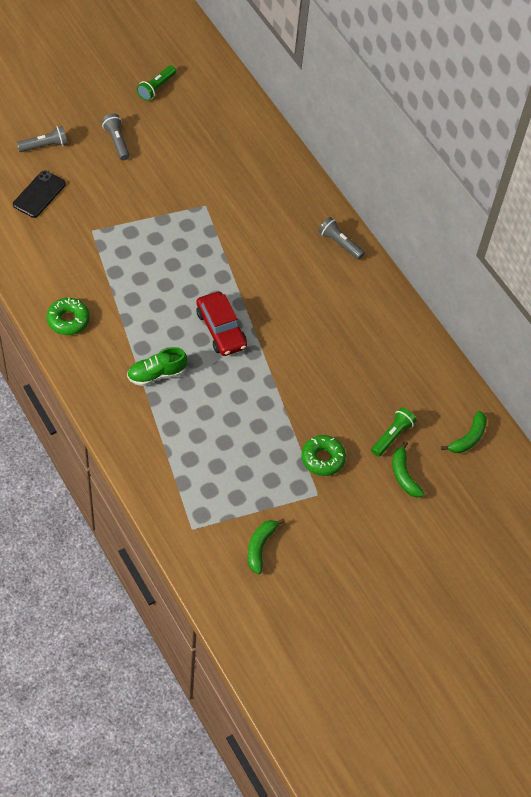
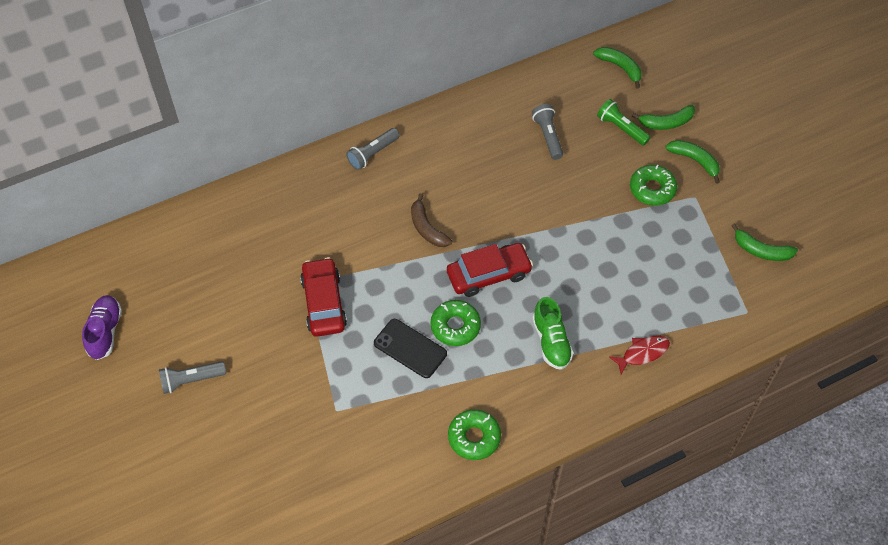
camera: 80 degrees left, 0 degrees up
(39, 194) = (271, 475): black phone -> black phone (410, 348)
(45, 146) = (187, 469): grey flashlight -> grey flashlight (548, 136)
(147, 442) = (642, 353): none -> red fish
(156, 88) = (105, 332): green flashlight -> purple shoe
(169, 306) = (455, 326): none -> green donut
(187, 217) = (324, 303): none -> red car
(265, 284) = (427, 228): none -> brown banana
(360, 497) = (695, 161): none -> green banana

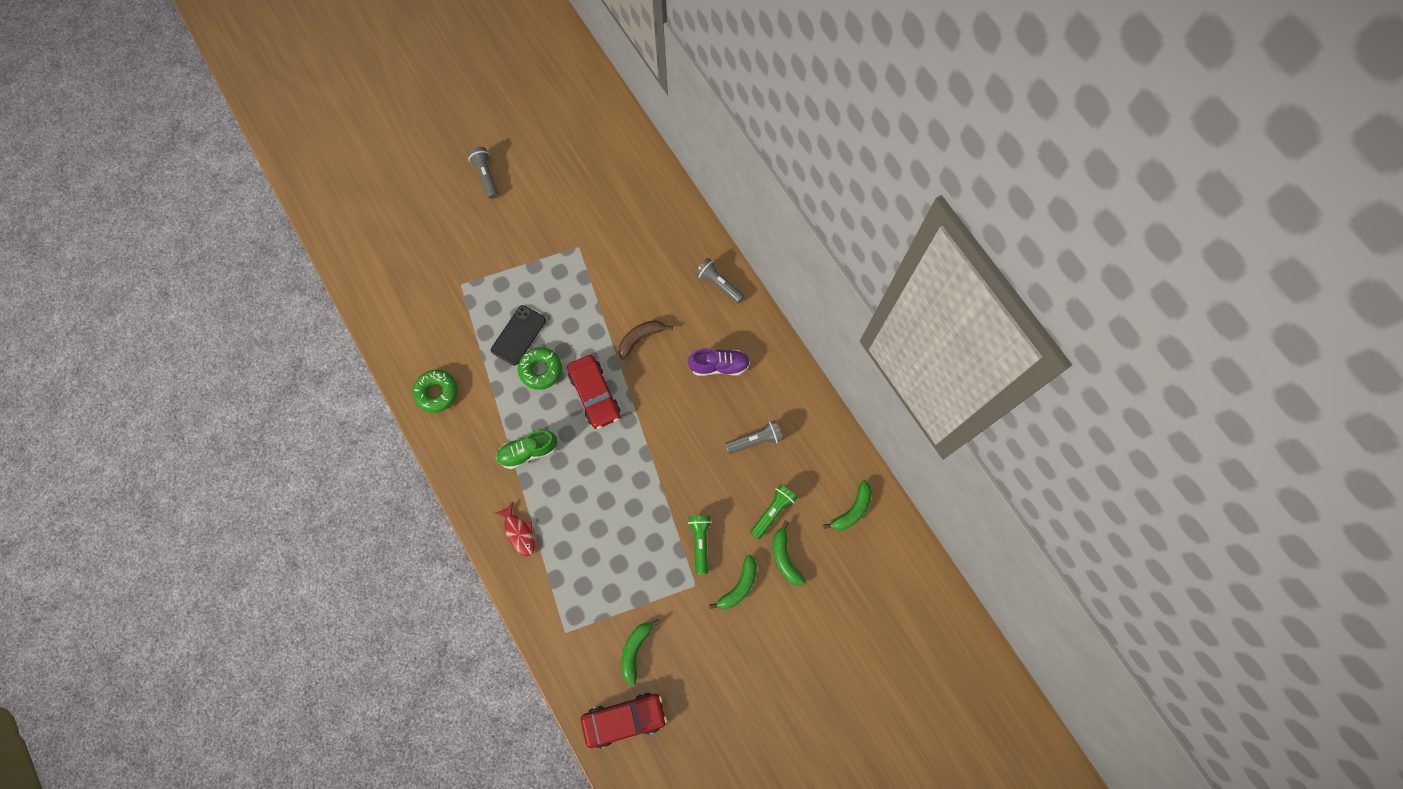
camera: 85 degrees right, 15 degrees up
(105, 332) = (527, 108): purple shoe -> purple shoe (719, 366)
(324, 303) = (560, 263): red car -> red car (624, 719)
(652, 189) = (700, 542): green donut -> green flashlight

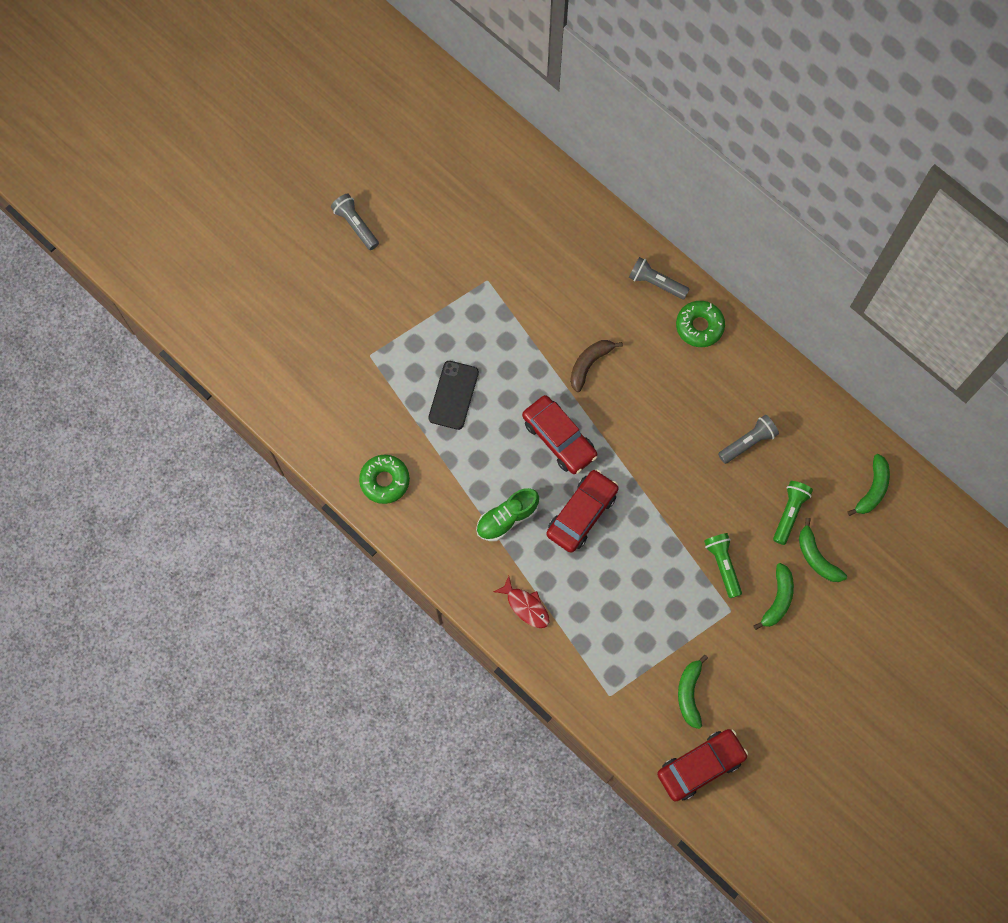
camera: 15 degrees left, 0 degrees up
(541, 370) = (491, 427): green donut -> green donut (699, 326)
(593, 464) = (582, 514): none -> red car
(719, 366) = (684, 372): purple shoe -> none

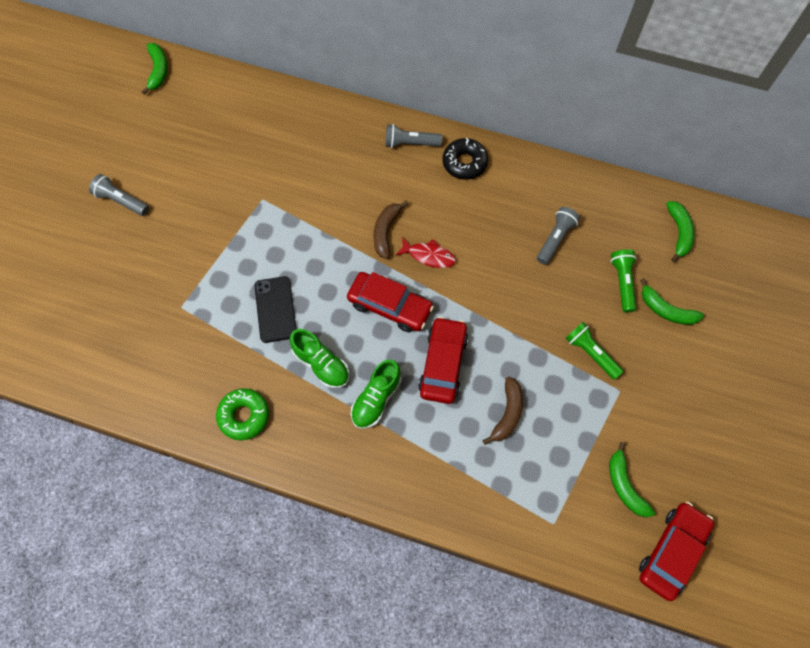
camera: 25 degrees left, 5 degrees down
(472, 464) = (321, 364): none -> green shoe
(526, 606) = (432, 474): red fish -> red fish (429, 256)
(617, 584) = (507, 414): none -> brown banana
(699, 326) = (464, 163): green donut -> black donut
(777, 599) = (654, 362): green banana -> green banana (158, 71)

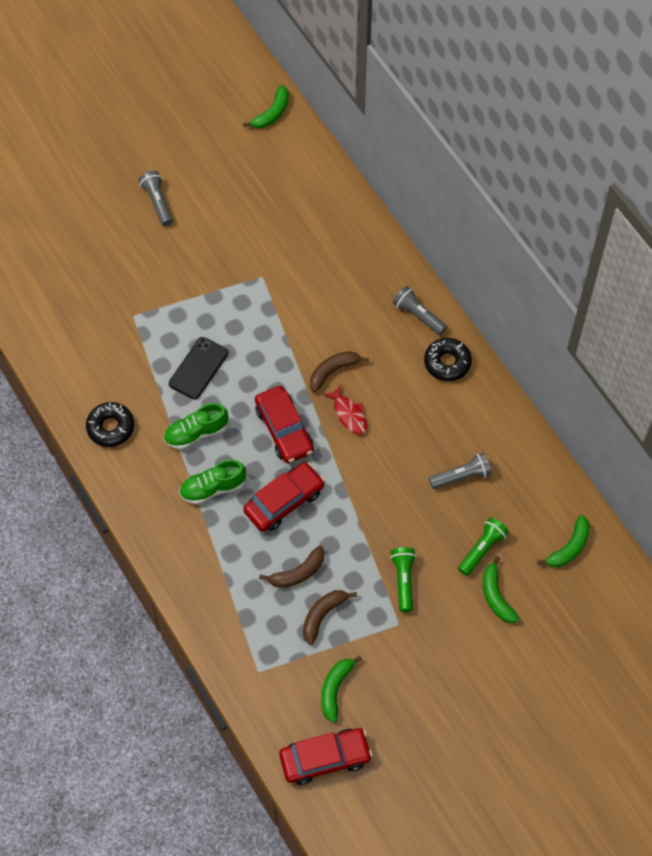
camera: 40 degrees right, 5 degrees down
(244, 416) = (110, 427): green donut -> black donut
(321, 364) = (196, 433): green shoe -> green shoe turned 75 degrees clockwise
(558, 432) = (323, 615): none -> brown banana

